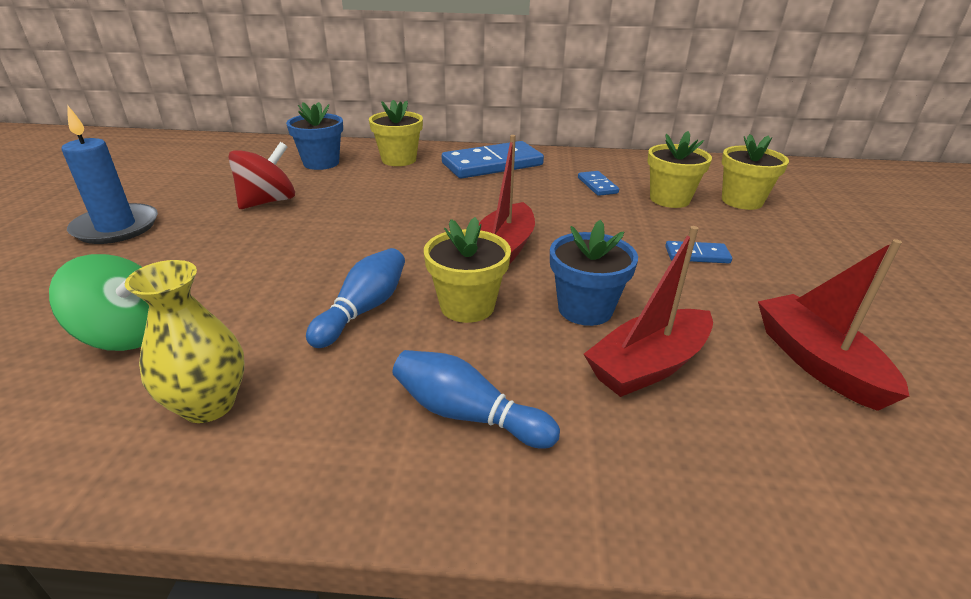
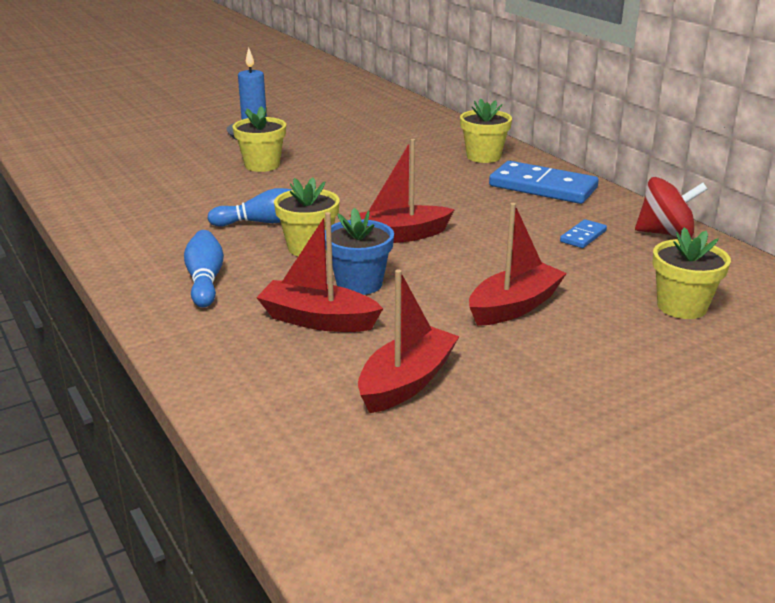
camera: 55 degrees right, 5 degrees down
(126, 335) = (170, 182): green spinning top -> none
(208, 404) = (144, 221): yellow vase -> none
(267, 202) = (345, 150): red spinning top -> red spinning top (665, 233)
(321, 163) = (428, 139): blue flower pot -> none
(669, 199) = (615, 272): yellow flower pot -> yellow flower pot (262, 165)
(697, 255) = (514, 306): blue domino -> red boat

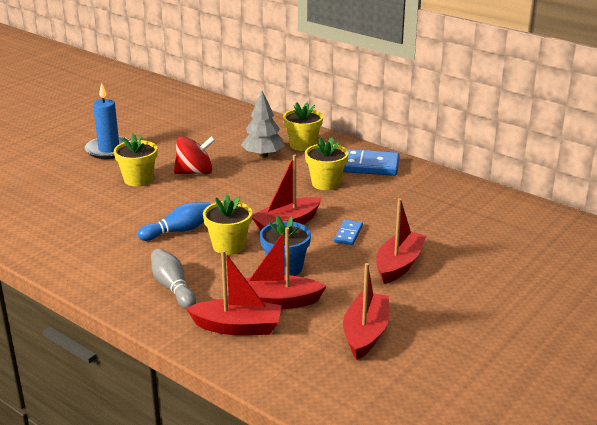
camera: 20 degrees left, 0 degrees up
(205, 281) = (173, 287): blue bowling pin -> grey bowling pin
(245, 340) = (237, 327): none -> red boat
(426, 161) = (263, 155): none -> grey tree
(583, 236) = (411, 202): blue domino -> blue domino (348, 234)
(665, 233) = (462, 190): red spinning top -> red spinning top (195, 172)
(681, 306) = (500, 244): yellow flower pot -> yellow flower pot (326, 183)

